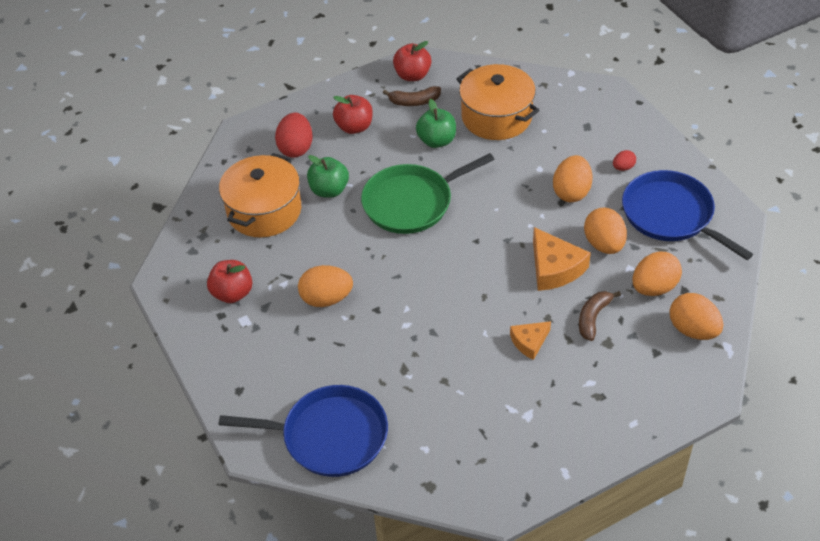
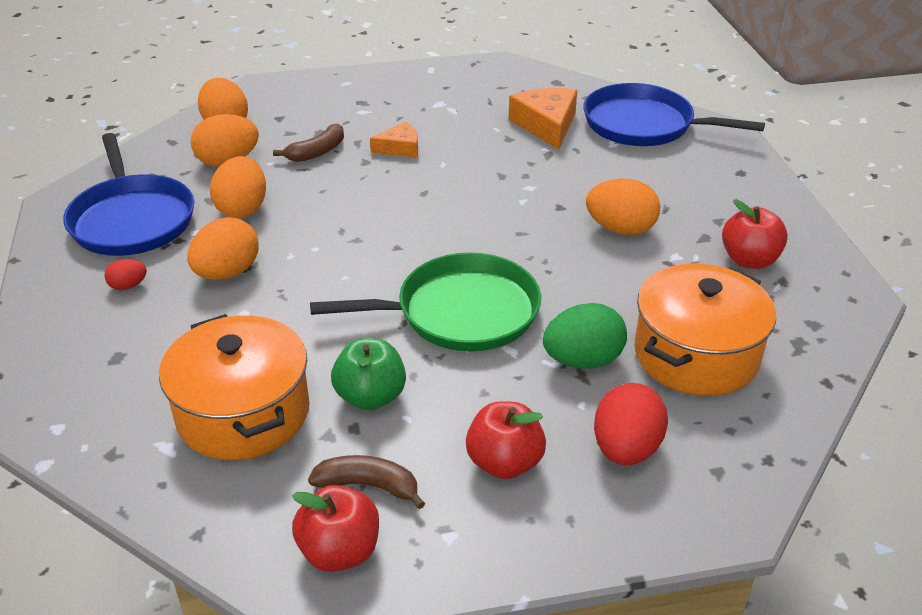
camera: 165 degrees left, 10 degrees down
(329, 190) = (583, 360): green apple -> green egg
(554, 268) = (321, 200): orange cheese -> orange cheese (546, 125)

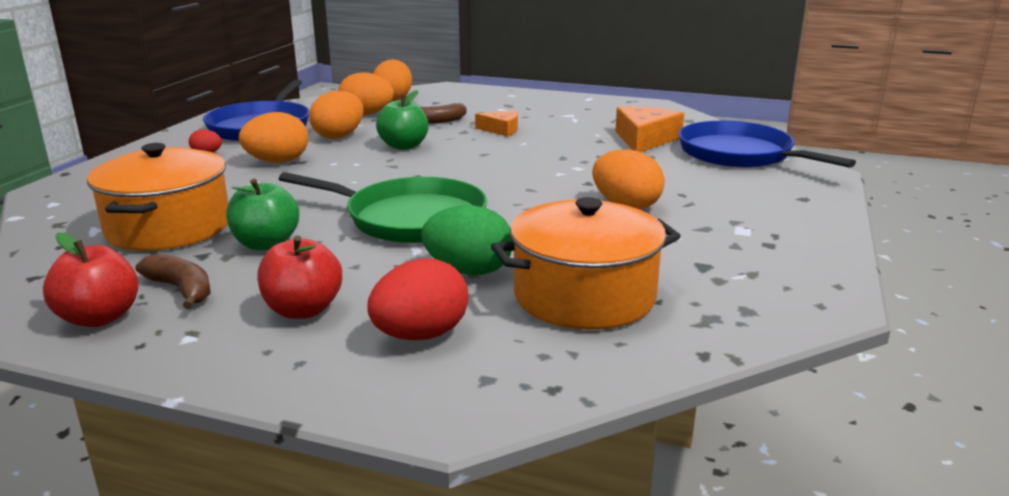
camera: 30 degrees right, 15 degrees down
(331, 205) = (404, 146): none -> green apple
(749, 260) = (732, 252): red apple -> none

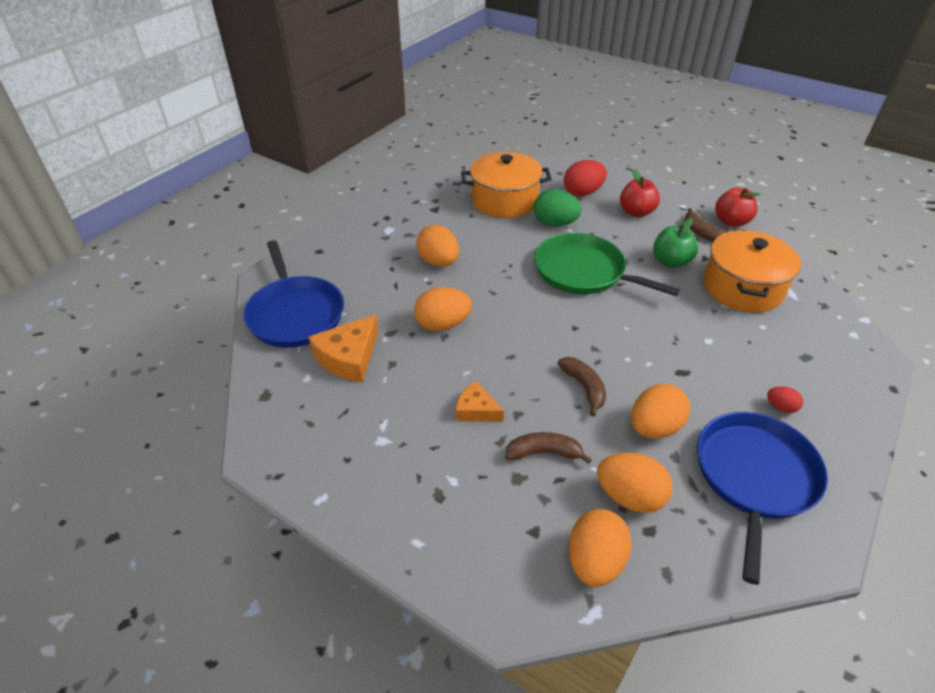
camera: 165 degrees left, 20 degrees up
(277, 161) = (702, 375): orange egg -> orange egg (442, 324)
(404, 146) = (584, 387): green apple -> brown banana

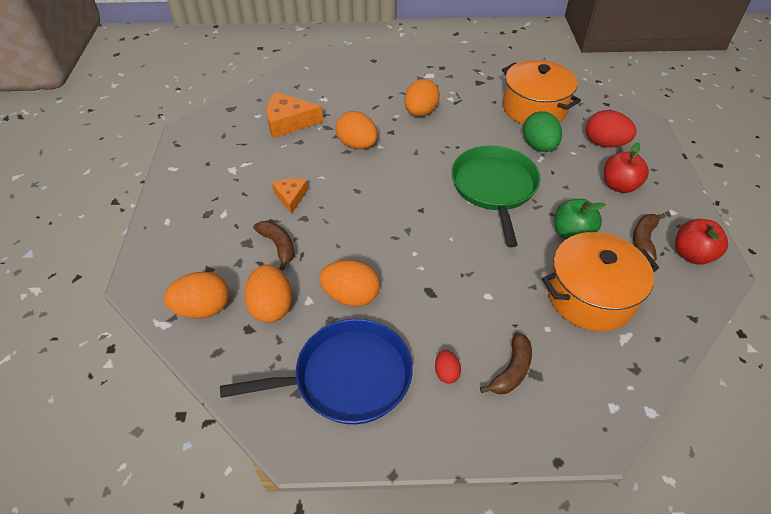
camera: 55 degrees right, 5 degrees up
(295, 313) = (306, 83): blue pan -> none
(584, 387) = (359, 241): brown banana -> brown banana (511, 370)

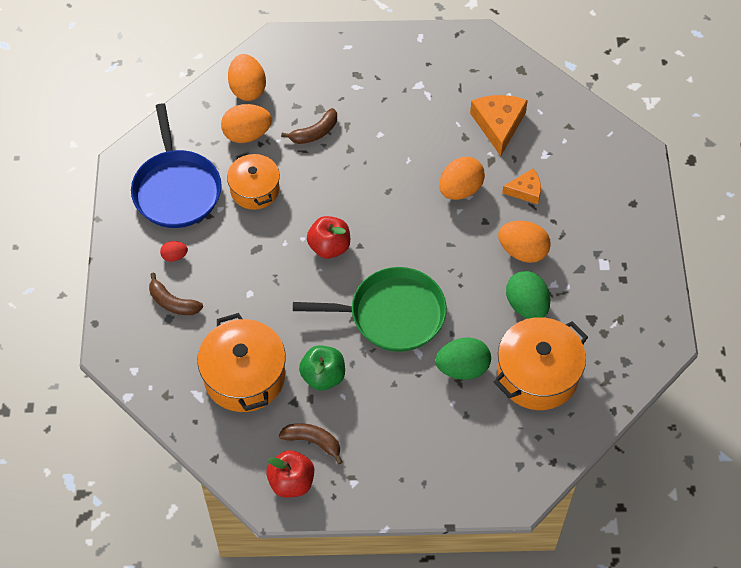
camera: 90 degrees right, 10 degrees up
(291, 197) = (378, 136): orange cheese -> orange cheese (525, 190)
(351, 296) = (255, 190): orange egg -> orange pot
(472, 112) = (526, 305): none -> green egg
(604, 143) = (470, 440): red egg -> none
(619, 186) = (395, 438): red apple -> red apple (329, 247)

